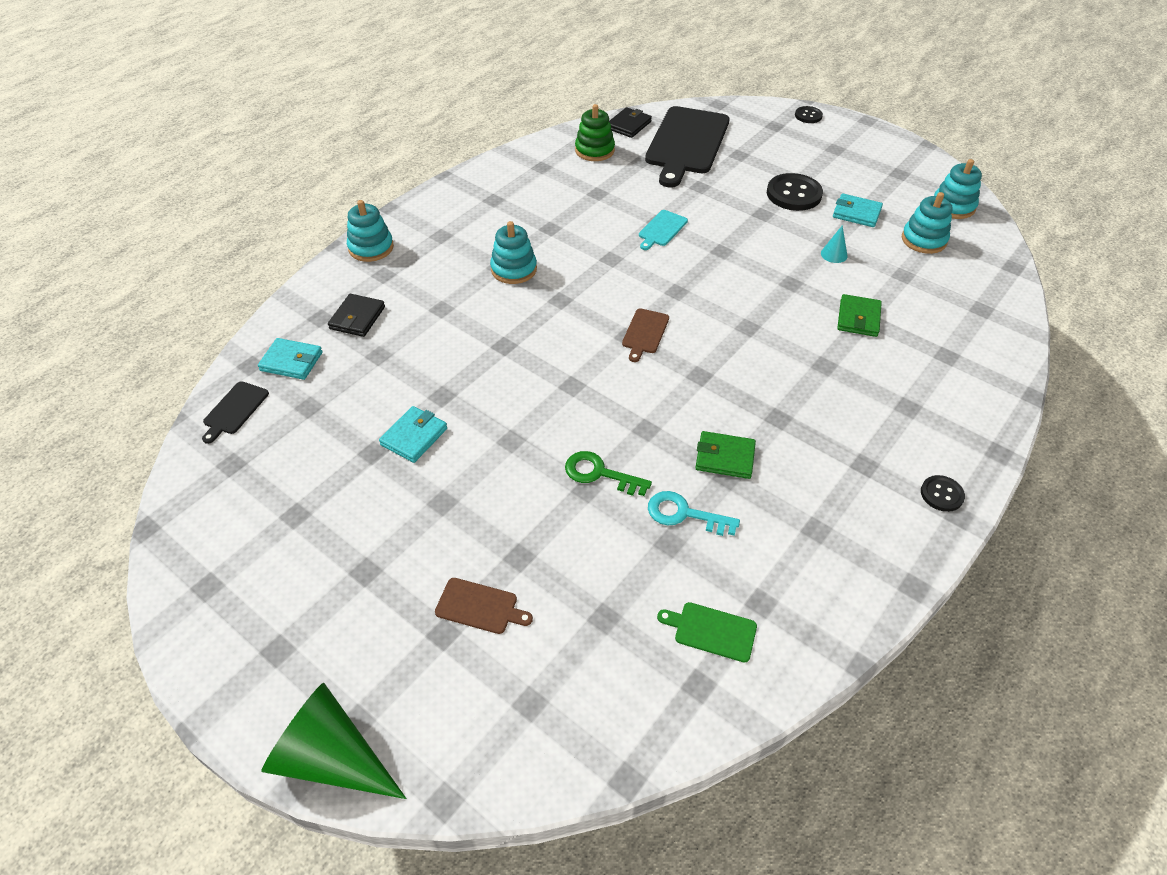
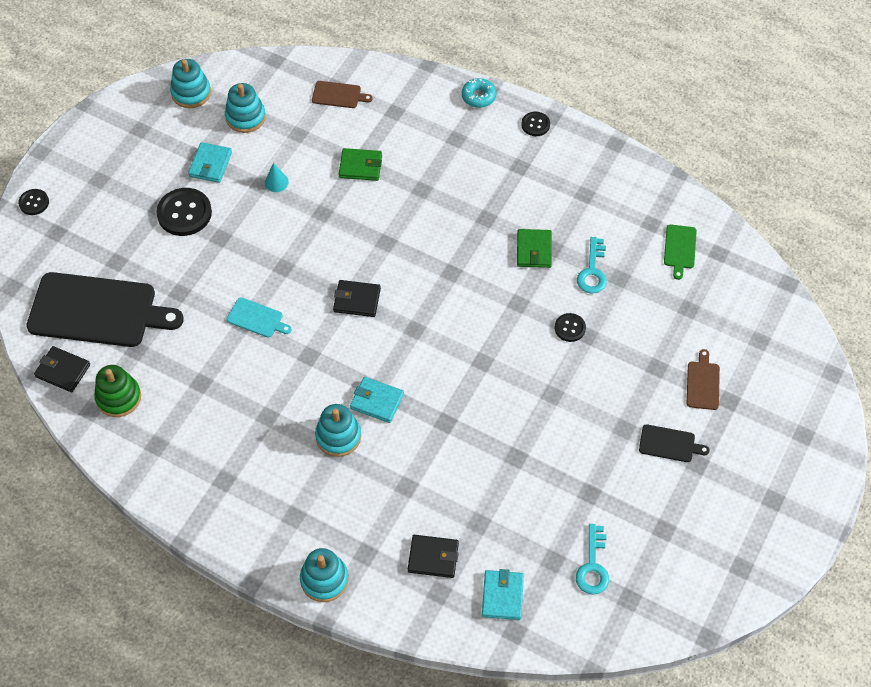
camera: 100 degrees left, 10 degrees up
(234, 410) = (571, 622): black cutting board -> black cutting board (669, 444)
(285, 439) = (592, 566): none -> turquoise key
(331, 758) = (829, 441): green cone -> none
(414, 437) = (565, 466): turquoise wallet -> turquoise wallet (377, 401)
(600, 474) = (570, 328): green key -> black button
(645, 333) = (408, 316): brown cutting board -> brown cutting board (338, 95)
(672, 297) = (357, 300): none -> black wallet
(986, 440) = (478, 96): none -> turquoise donut

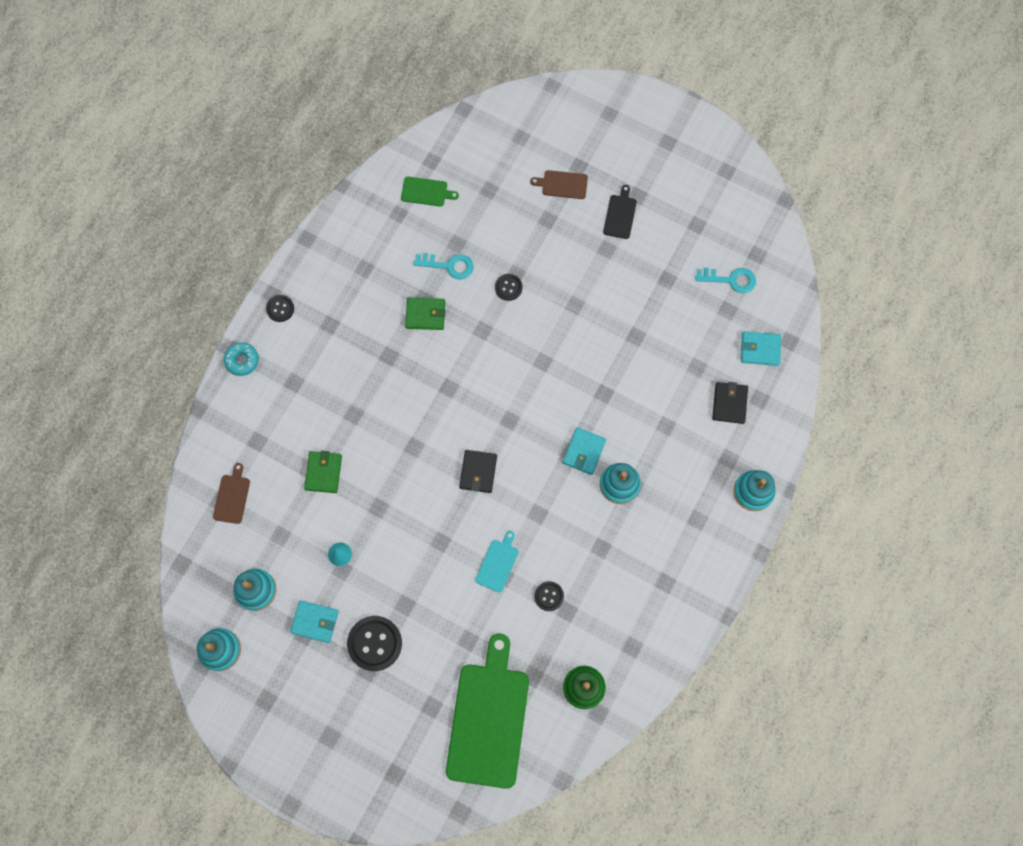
camera: 90 degrees left, 15 degrees up
(34, 203) = (357, 803): black button -> black button (549, 596)
(63, 371) = (555, 745): black wallet -> none
(98, 311) = (488, 719): black cutting board -> green cutting board

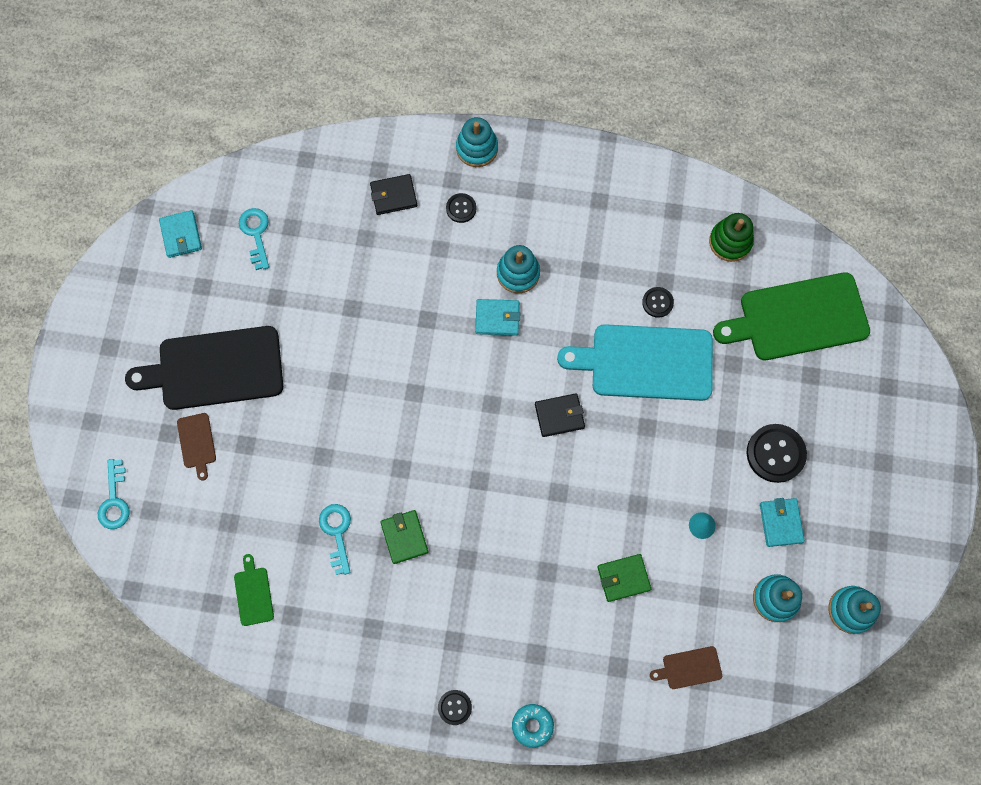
camera: 110 degrees left, 0 degrees up
(498, 563) = (645, 362): turquoise cutting board -> turquoise cutting board, size x2.33
(508, 287) = (341, 458): black button -> black button (461, 208)
(539, 114) = (114, 500): none -> turquoise key
(620, 215) = (215, 369): black cutting board -> black cutting board, size x2.33
(760, 349) = (325, 184): turquoise wallet -> turquoise wallet (181, 235)

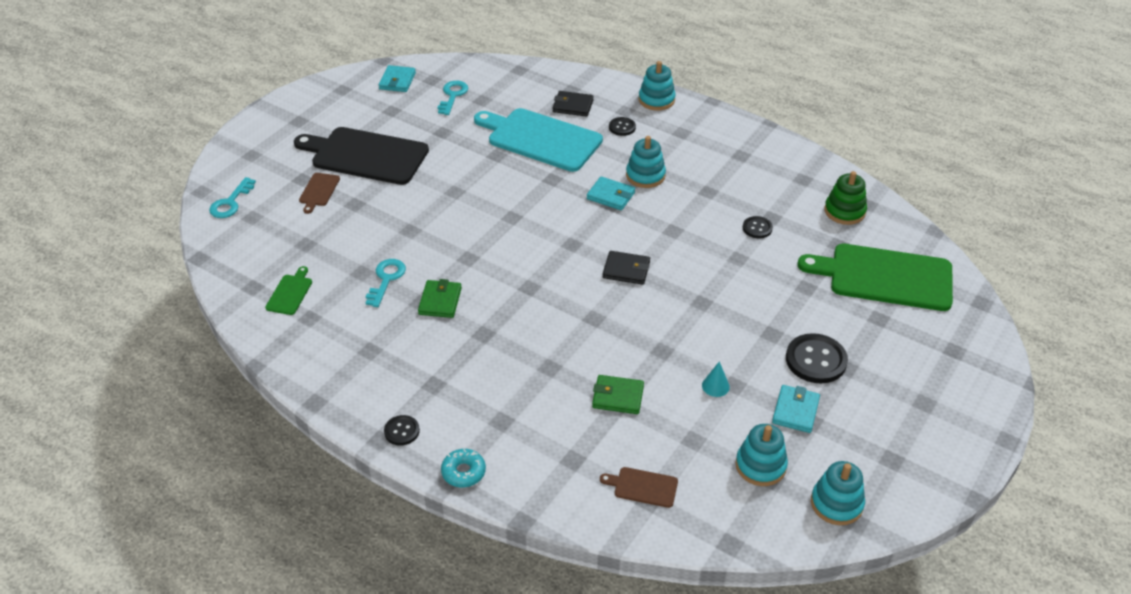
camera: 25 degrees right, 30 degrees down
(645, 362) = (724, 261): turquoise cutting board -> turquoise cutting board (540, 139)

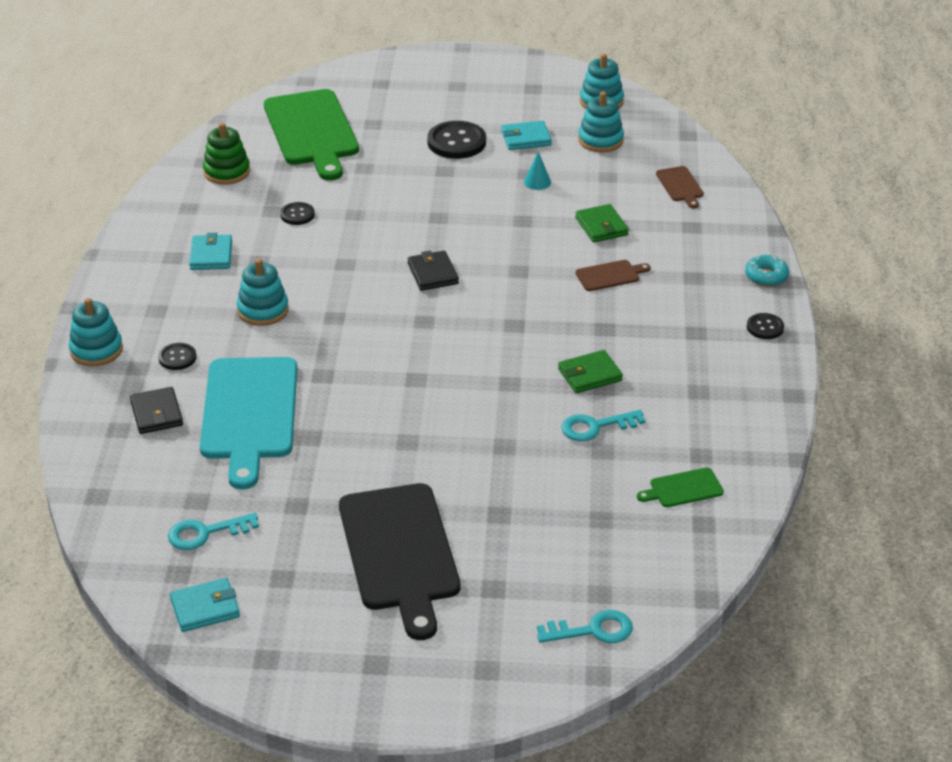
camera: 120 degrees left, 5 degrees down
(319, 191) = (503, 559): brown cutting board -> brown cutting board (610, 275)
(611, 196) = (319, 322): turquoise wallet -> turquoise wallet (211, 255)

